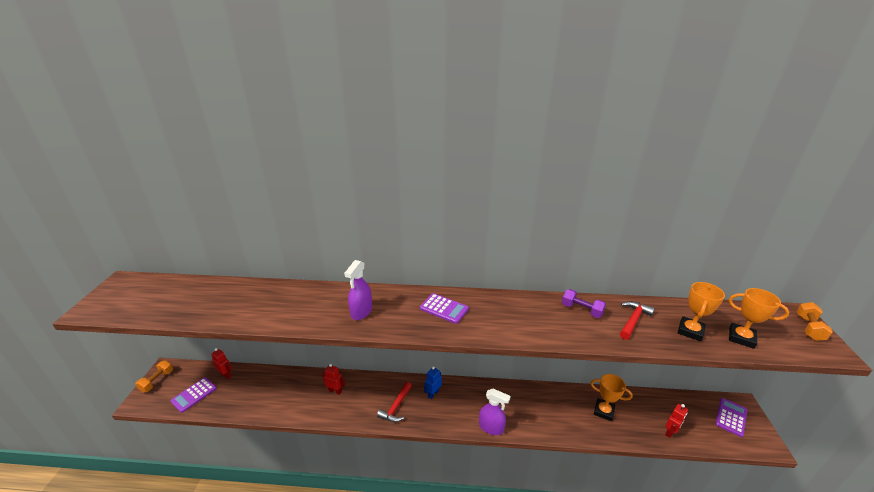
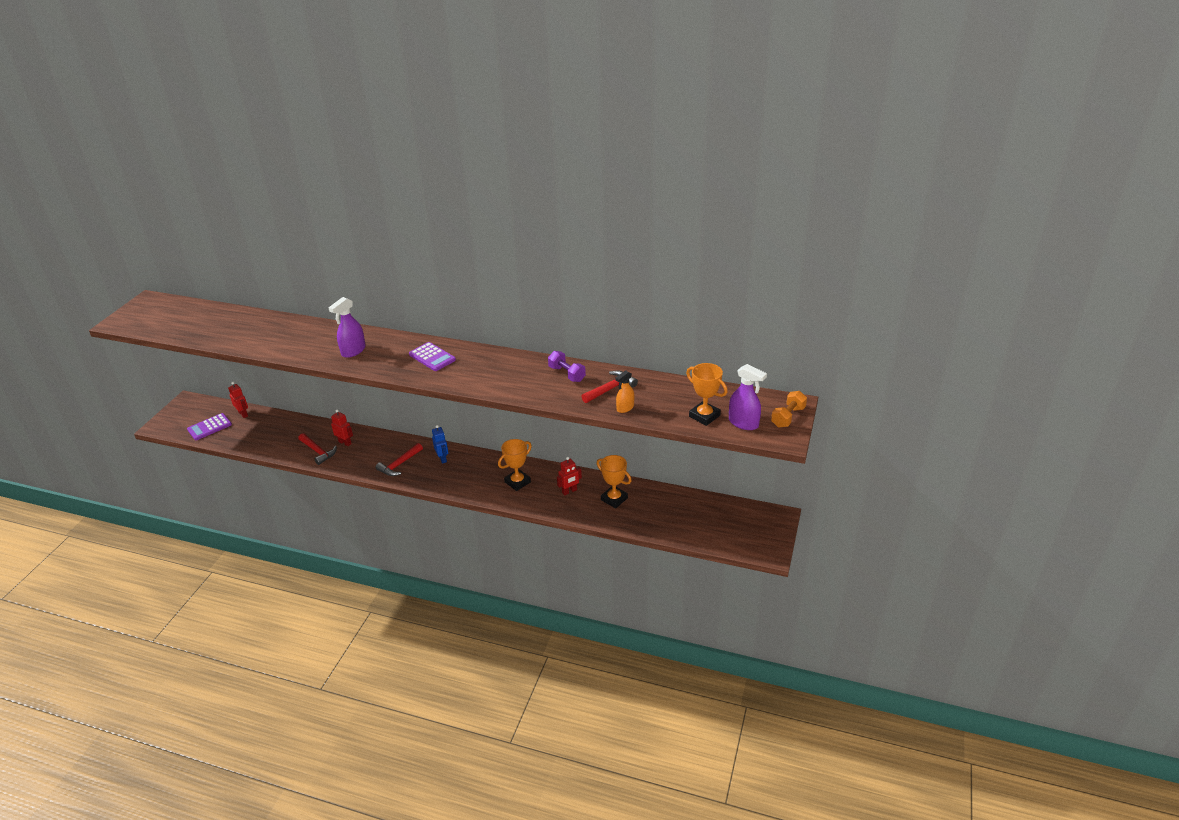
camera: 15 degrees right, 5 degrees up
(157, 381) = (178, 410): orange dumbbell -> none
(312, 405) = (318, 451): none -> red hammer
(433, 393) = (442, 458): blue robot -> blue robot turned 105 degrees clockwise
(491, 427) = (485, 495): purple spray bottle -> purple spray bottle (743, 423)
(665, 340) = (625, 408): none -> orange spray bottle
(670, 432) = (672, 526): red robot -> red robot (569, 491)
(690, 331) = (658, 404): orange trophy -> orange trophy (517, 482)
(731, 417) = (753, 524): purple calculator -> none

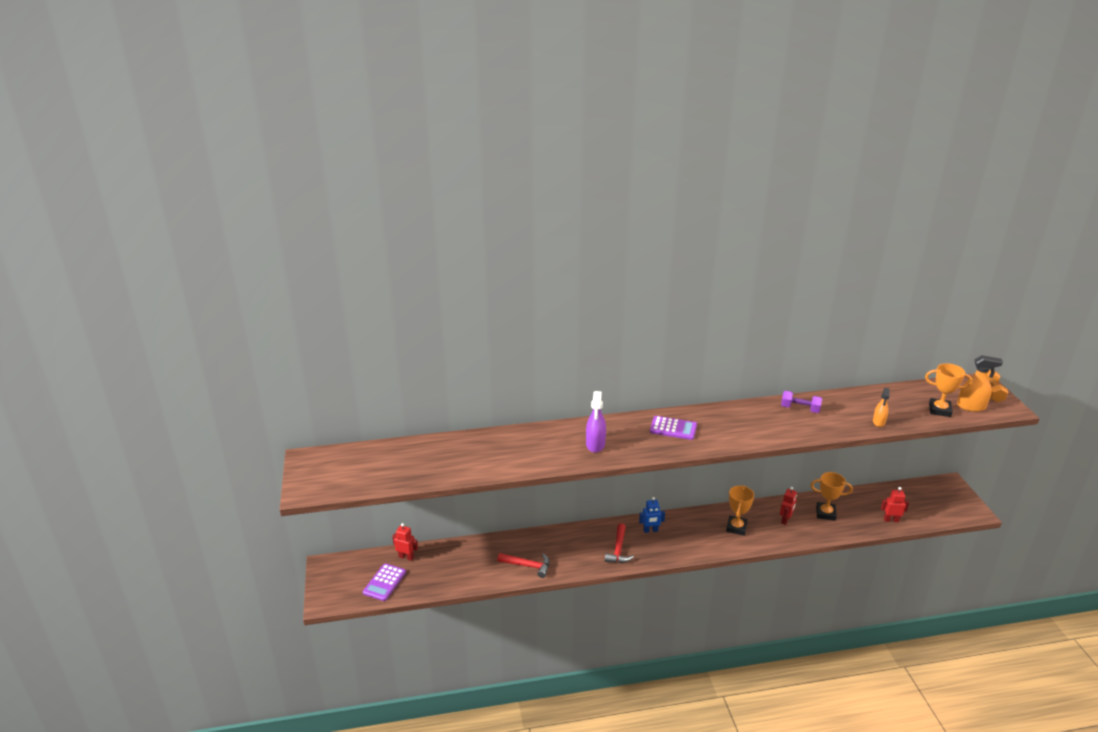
camera: 30 degrees left, 5 degrees down
(345, 442) = (544, 548): red robot -> red robot (891, 520)
(442, 458) = (650, 530): blue robot -> blue robot turned 135 degrees clockwise
(610, 389) = (848, 410): red hammer -> none
(743, 423) = (971, 407): purple spray bottle -> orange spray bottle

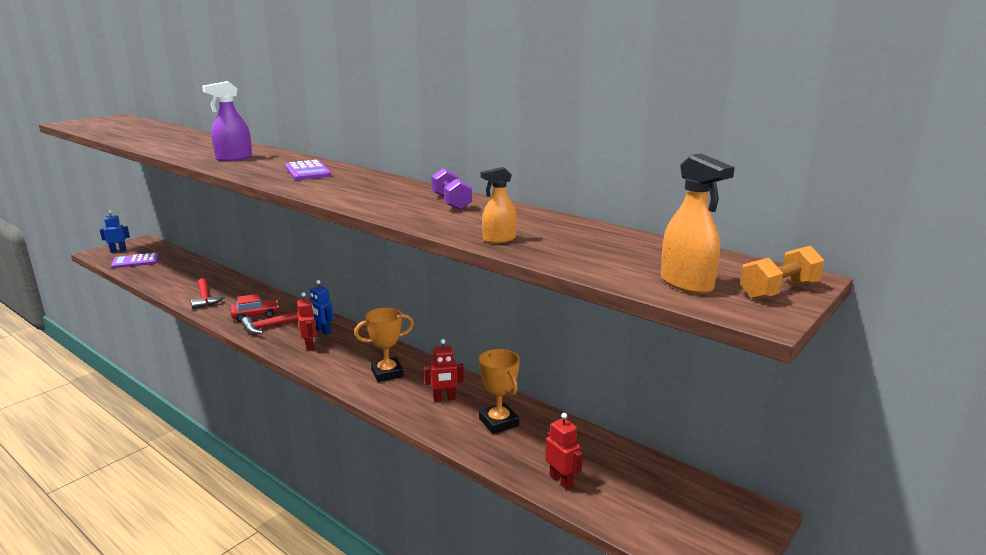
camera: 50 degrees right, 10 degrees down
(337, 586) = (118, 251): none -> blue robot
(406, 557) = (176, 258): red robot -> red robot (309, 345)
(590, 551) = (255, 315): none -> red car
(939, 410) = (620, 266): orange trophy -> none

